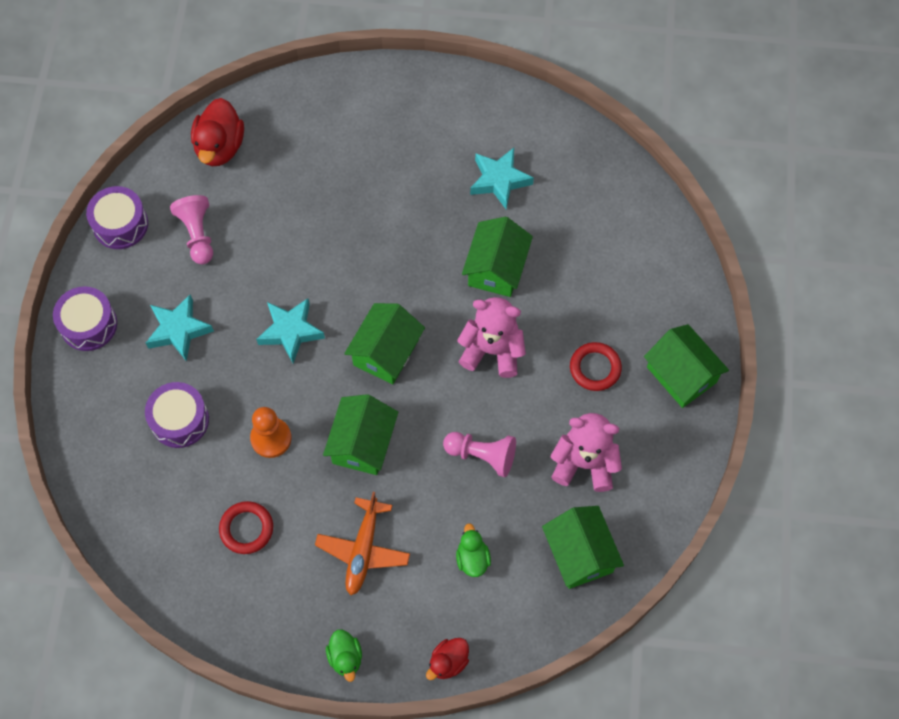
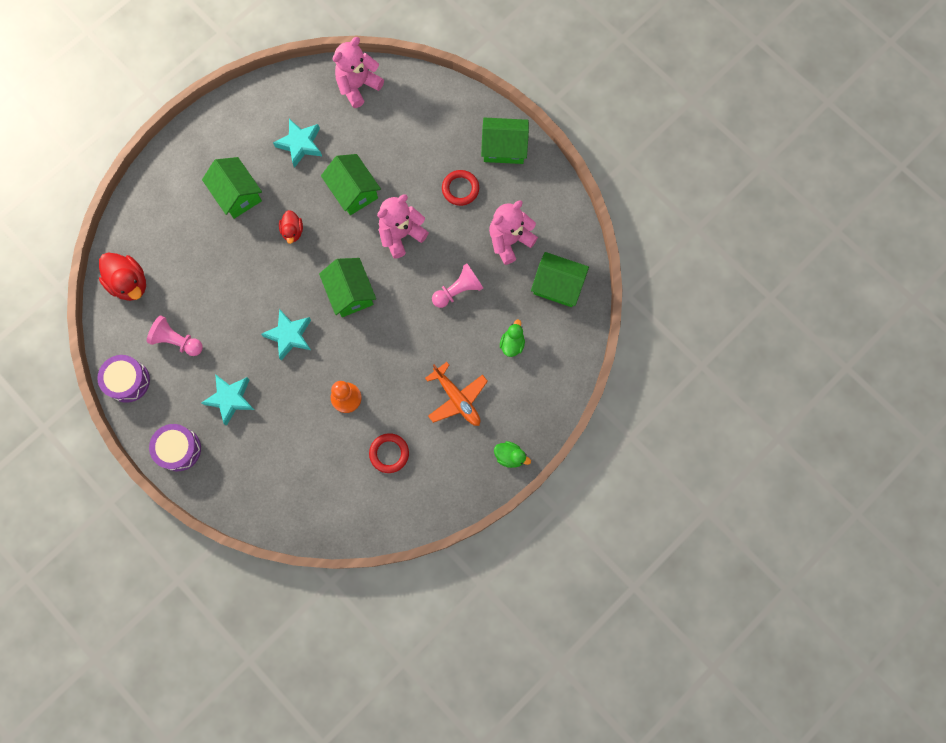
camera: 50 degrees left, 10 degrees up
(180, 420) = (289, 441): purple drum -> none
(362, 443) = (394, 349): green house -> green house (237, 194)
(448, 662) = (558, 403): red duck -> red duck (292, 231)
(472, 558) = (512, 343): green duck -> green duck turned 75 degrees clockwise
(612, 182) = (358, 86): none -> pink teddy bear

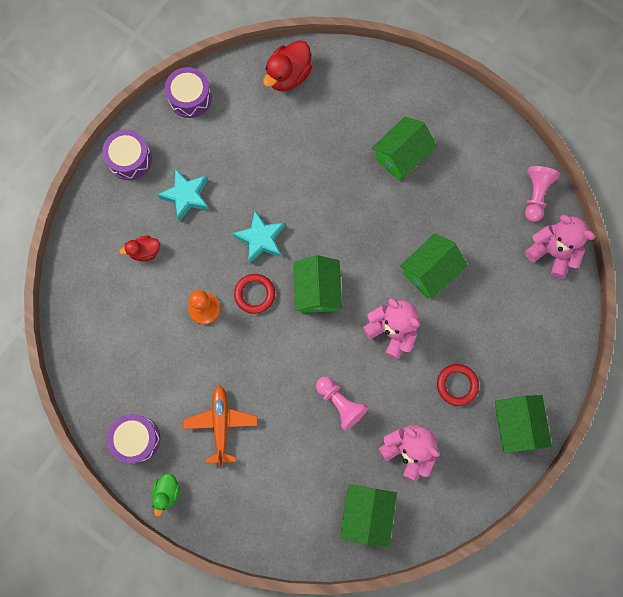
camera: 80 degrees right, 0 degrees up
(177, 341) = (237, 133): pink pawn -> pink pawn (535, 195)
(292, 231) = (373, 219): red duck -> red duck (145, 252)
(300, 144) = (470, 206): turquoise star -> none
(350, 293) = (317, 290): green house -> green house turned 60 degrees counterclockwise
(389, 453) = (153, 364): red ring -> red ring (254, 294)
(457, 399) = (221, 424): orange plane -> orange plane turned 135 degrees clockwise
(457, 478) = (136, 439): none -> purple drum
(512, 343) = (291, 473): green duck -> none

